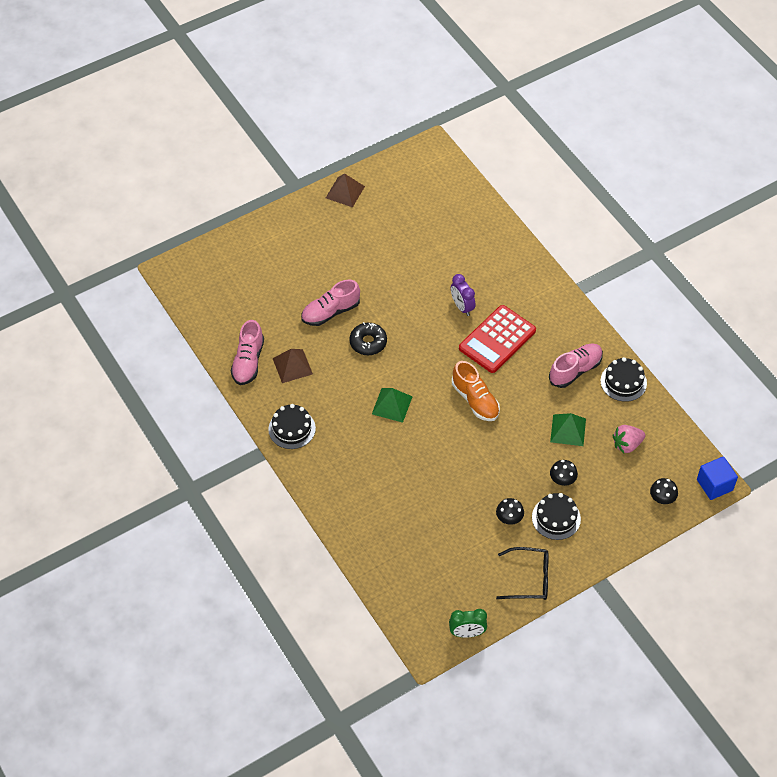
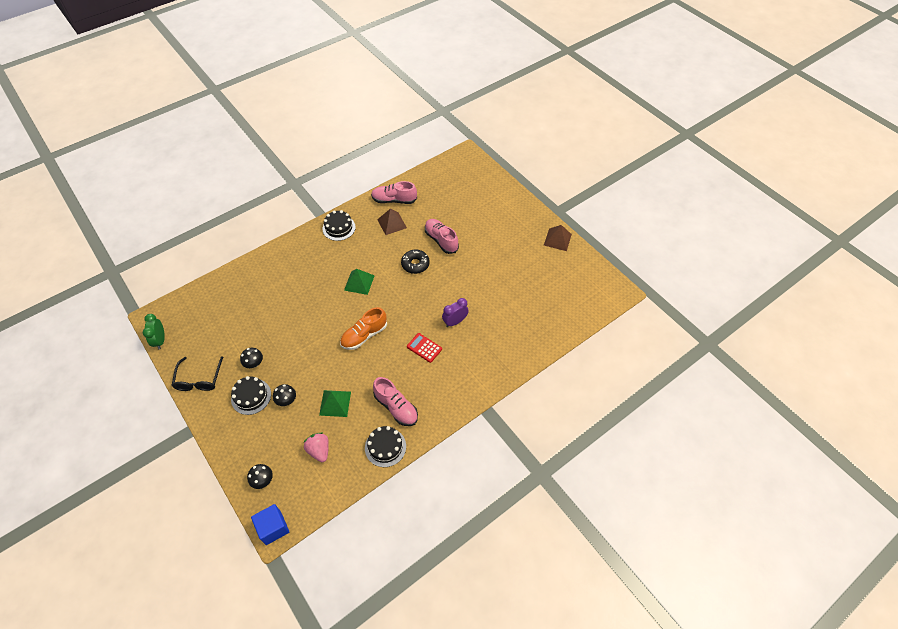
camera: 85 degrees right, 0 degrees up
(497, 339) = (424, 348): red calculator -> red calculator, size x0.53

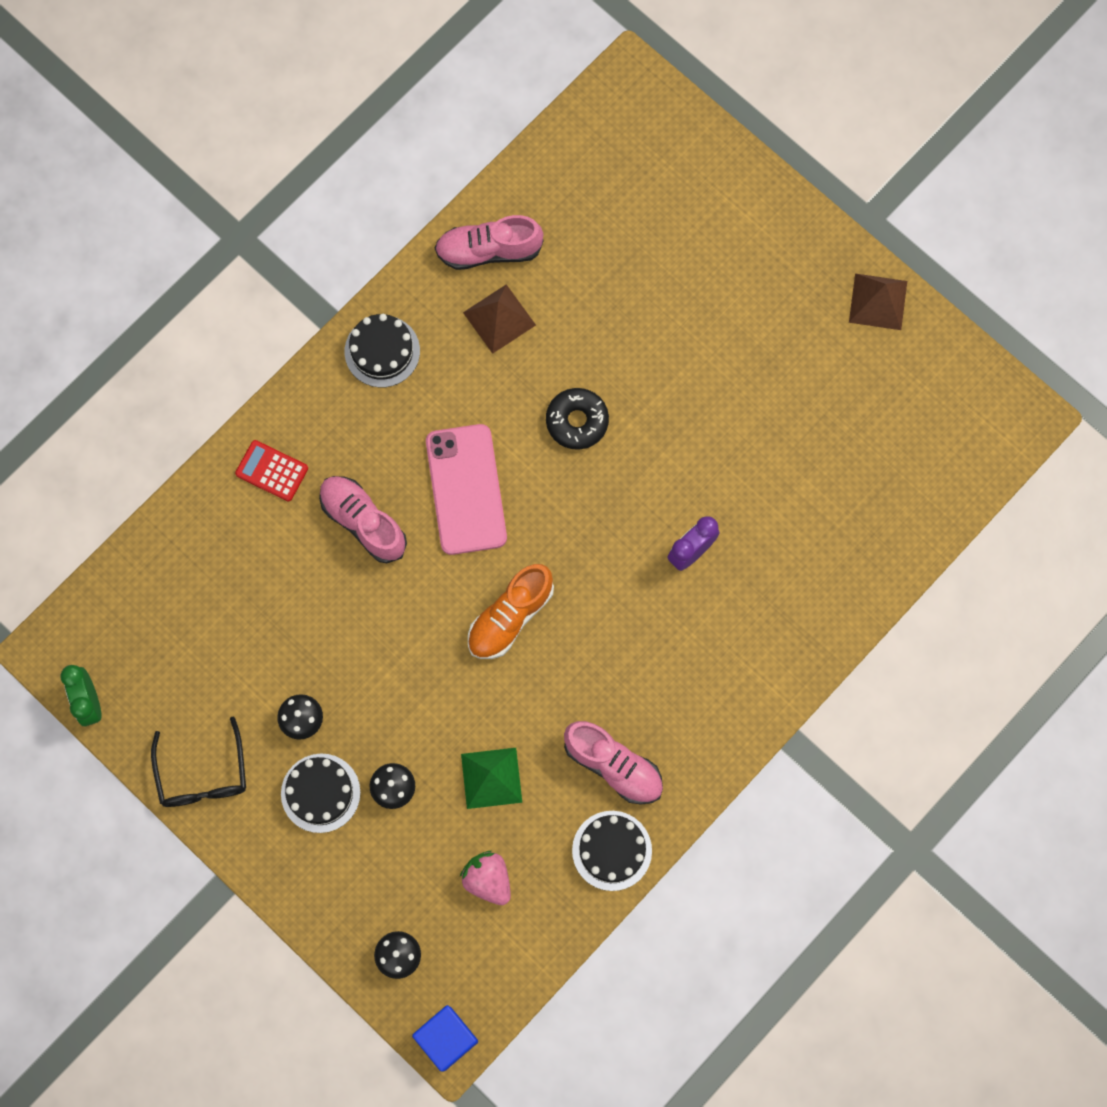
camera: 10 degrees left, 20 degrees up
(359, 282) = (466, 489): green pyramid -> pink phone
(424, 348) = (640, 625): red calculator -> red calculator (272, 471)
(441, 240) = (620, 347): pink shoe -> pink shoe (363, 522)

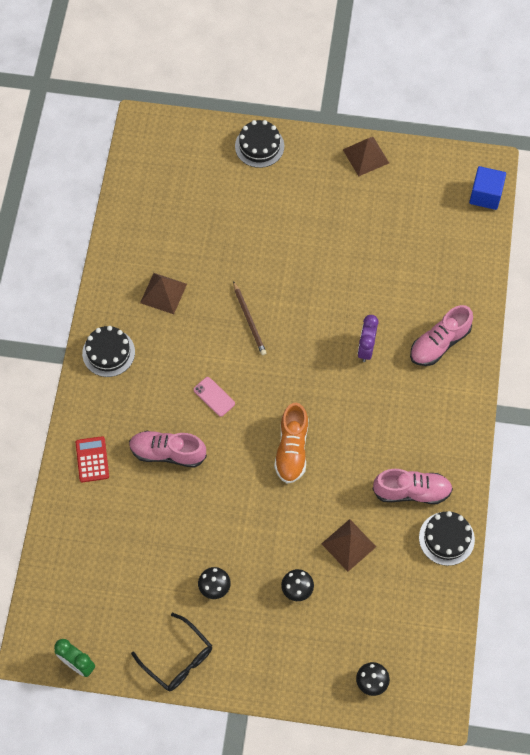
camera: 35 degrees left, 10 degrees down
(272, 471) = (92, 459): red calculator -> red calculator turned 90 degrees clockwise
(320, 793) = (256, 621): black cake -> black cake (259, 146)
(446, 1038) = (434, 709): blue cube -> blue cube (485, 195)
(466, 489) = (214, 396): pink phone -> pink phone, size x0.47
(488, 879) = (390, 603): pink strawberry -> none
(489, 250) = (130, 261): pink shoe -> pink shoe (439, 343)
(491, 778) = (348, 545): green pyramid -> brown pyramid
(577, 421) = (249, 320): black donut -> brown pencil

